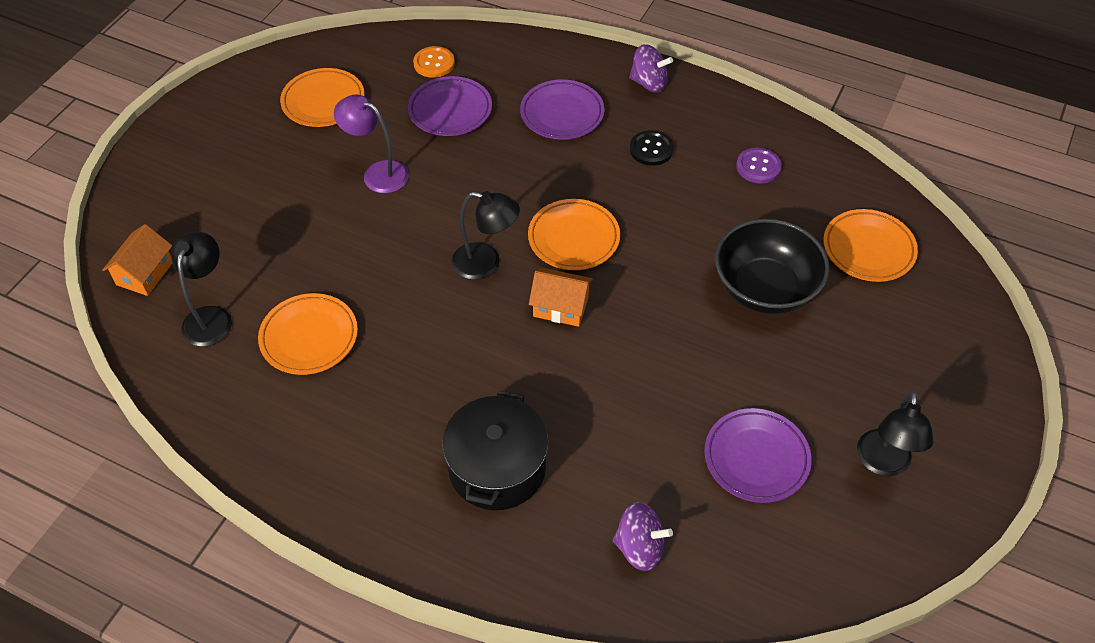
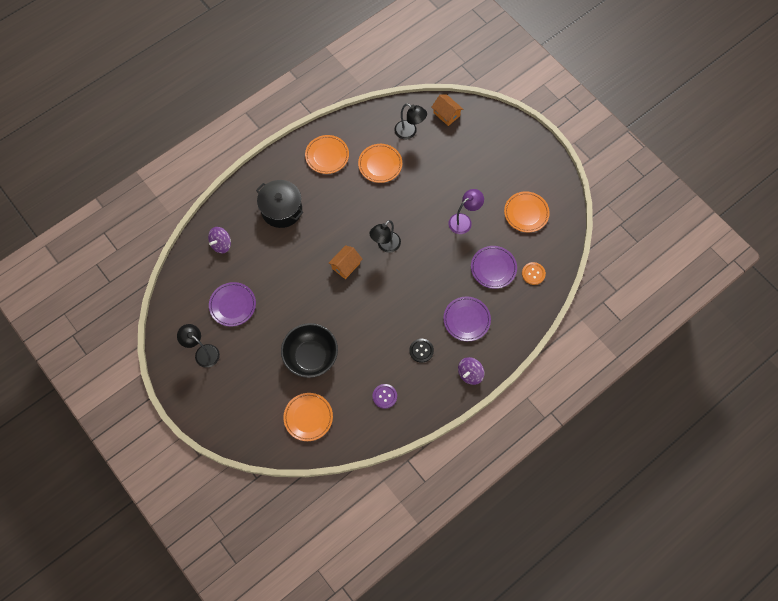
camera: 115 degrees right, 15 degrees up
(573, 238) = (381, 288): orange plate -> orange plate (327, 156)

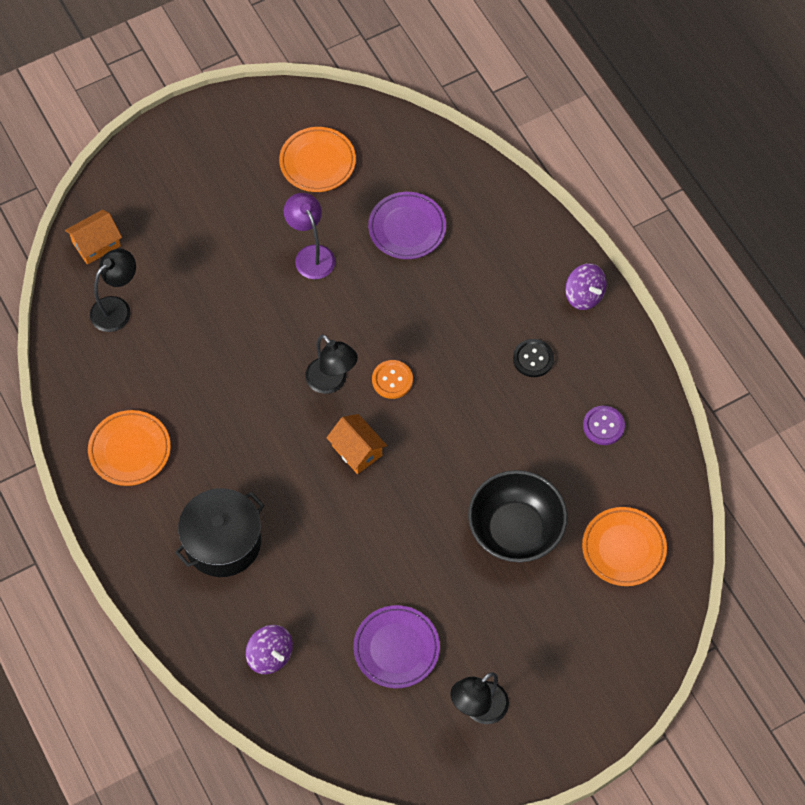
camera: 80 degrees left, 5 degrees down
(380, 164) = (170, 366): orange plate -> none
(466, 320) = (490, 283): purple plate -> none
(533, 274) = (428, 174): orange button -> orange button (392, 380)

